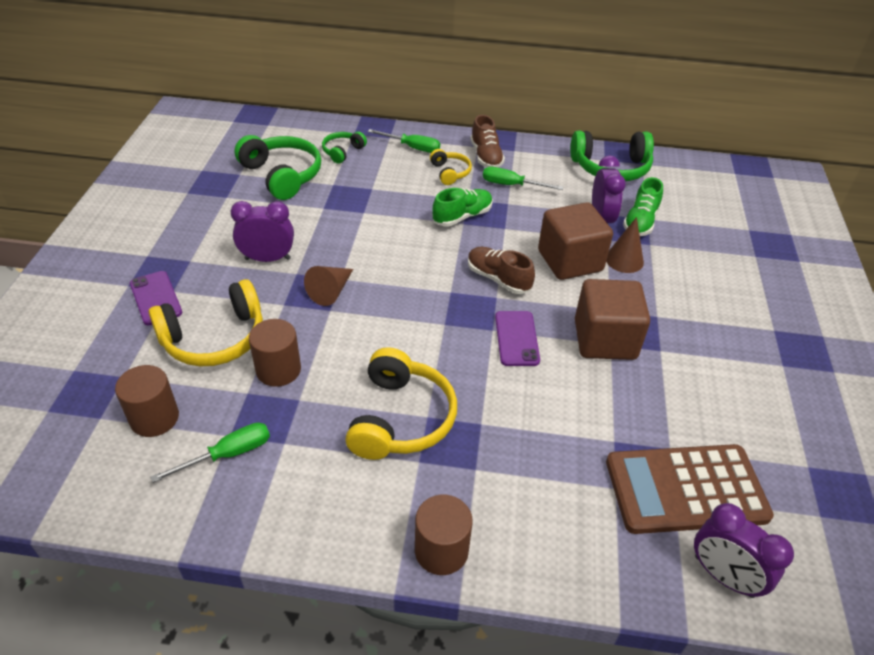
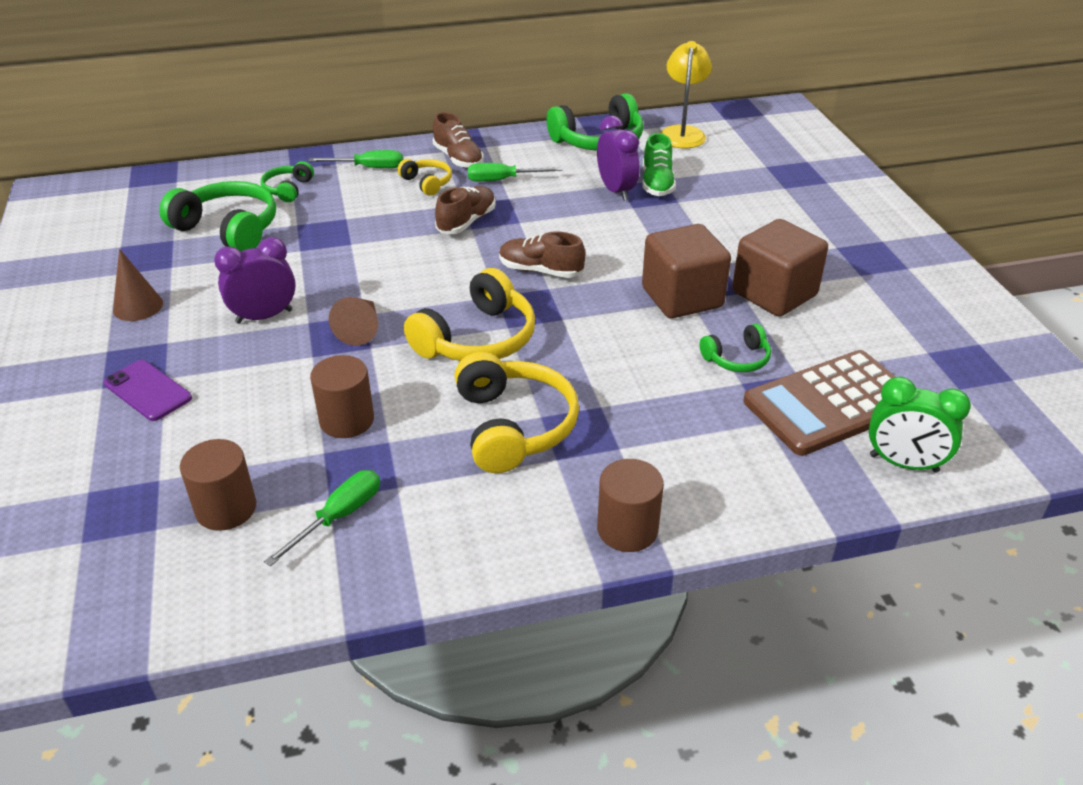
camera: 20 degrees left, 5 degrees down
(215, 338) = (250, 411): yellow headphones -> yellow headphones (477, 339)
(462, 216) = (466, 222): green shoe -> brown shoe
(516, 338) = (592, 320): purple phone -> none
(570, 261) = (606, 236): brown cube -> brown cube (774, 294)
(622, 416) = (737, 359): none -> green headphones
(624, 260) = (660, 222): brown cone -> brown cone (138, 306)
(689, 178) = (682, 133): none -> yellow lamp
(723, 576) = (903, 463): purple clock -> green clock

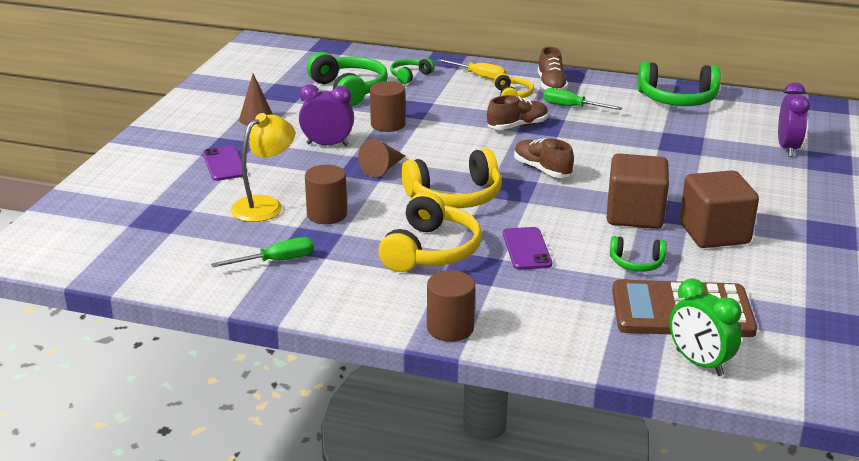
camera: 30 degrees right, 10 degrees down
(226, 509) = (216, 236): brown cylinder -> brown cylinder (388, 124)
(369, 168) = (479, 76): green screwdriver -> yellow screwdriver
(614, 383) = (526, 249): none -> purple phone
(616, 190) = (656, 135): purple clock -> purple clock (787, 148)
(657, 183) = (696, 139): green shoe -> none
(682, 133) = (757, 110): yellow lamp -> yellow lamp (265, 205)

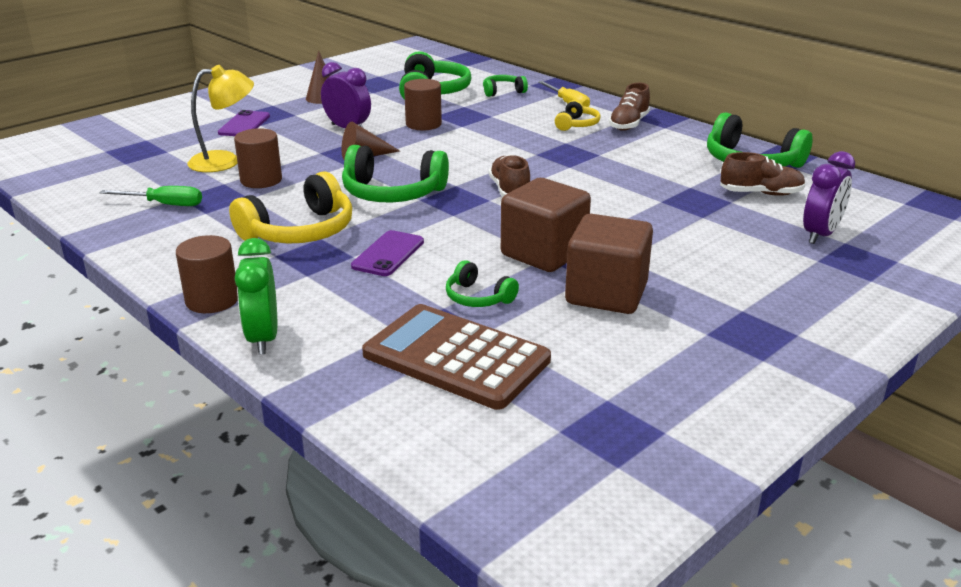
camera: 30 degrees right, 0 degrees up
(455, 196) = (392, 193): yellow headphones -> green headphones
(517, 126) = (542, 150): brown shoe -> brown shoe (761, 193)
(572, 107) = (623, 145): green screwdriver -> none
(699, 363) = (396, 415): green clock -> green clock (263, 338)

